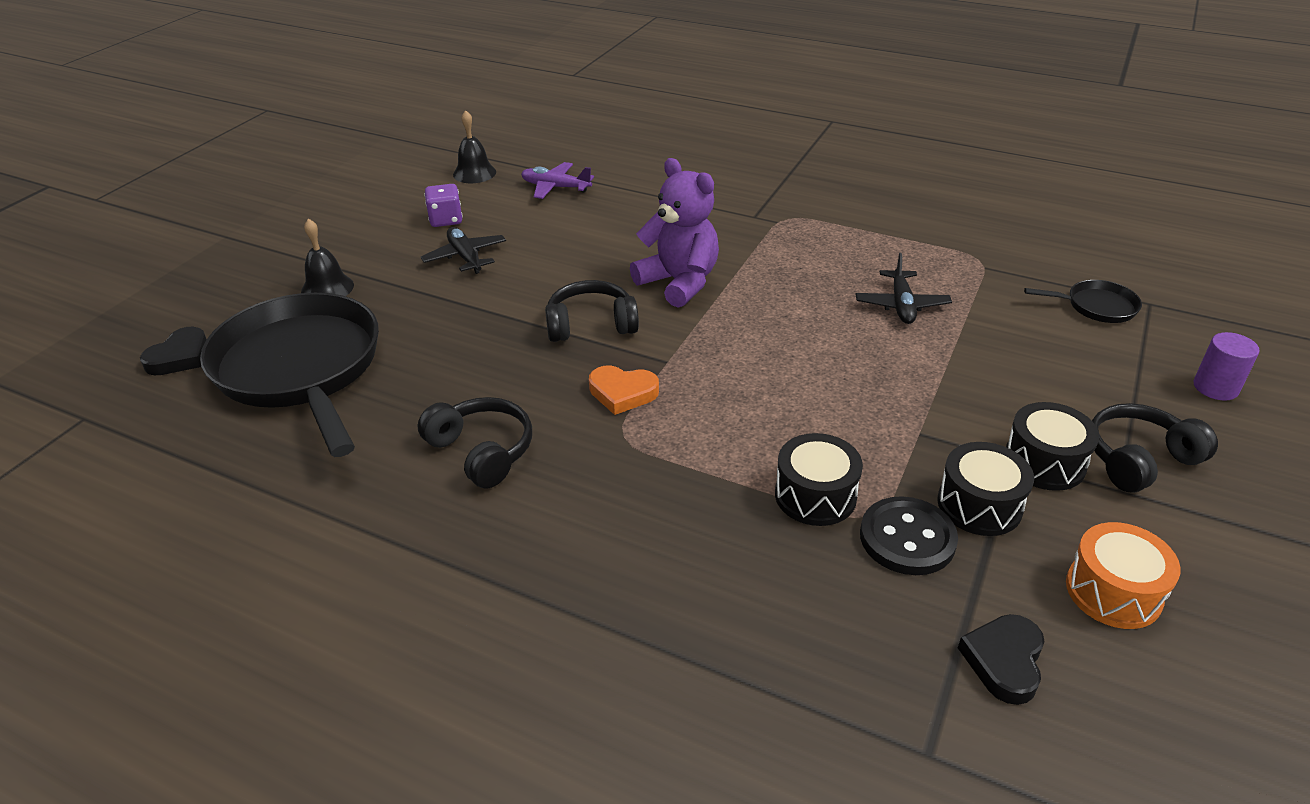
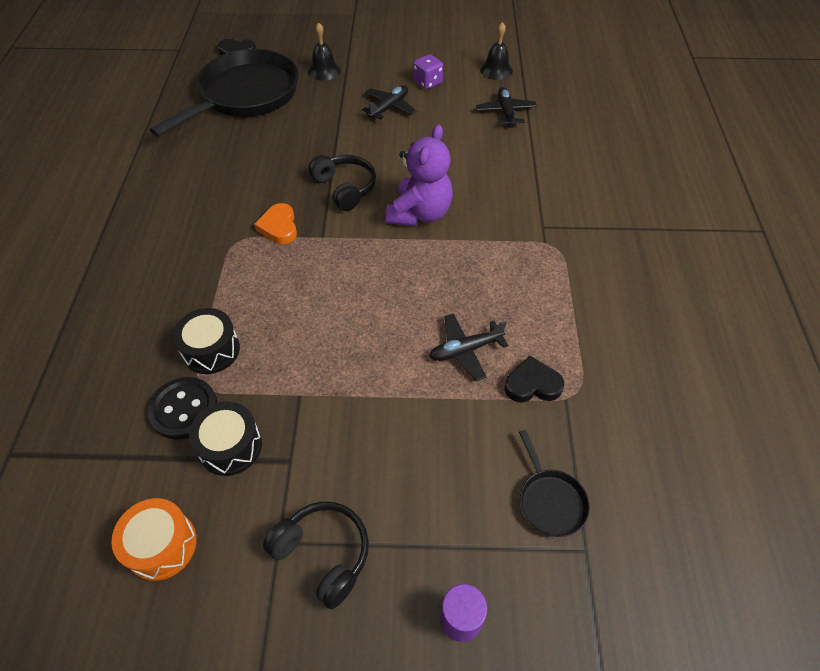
camera: 65 degrees right, 15 degrees up
(482, 451) = (201, 188): black headphones -> none
(555, 187) = (506, 112): purple plane -> black plane
(1004, 661) = (85, 483): black heart -> black heart (532, 384)
(1044, 462) = (294, 483): black drum -> none

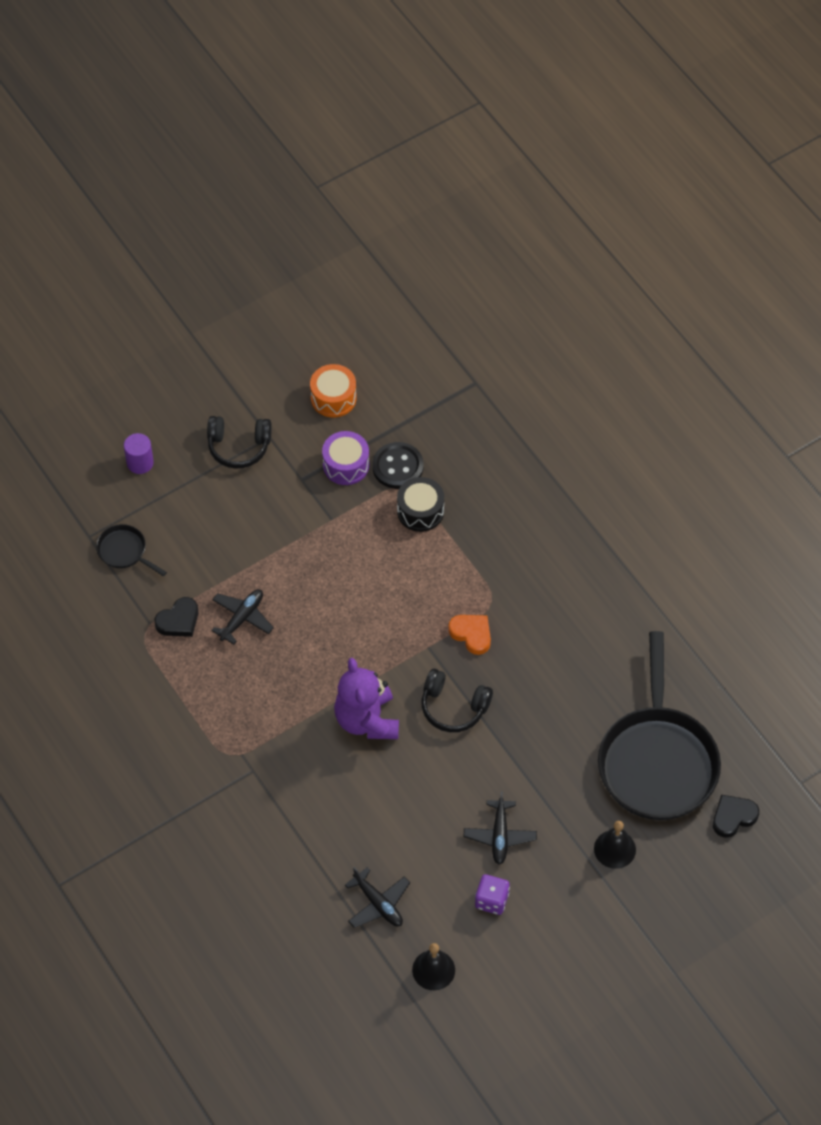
camera: 145 degrees right, 5 degrees up
(230, 446) = (346, 465): black drum -> purple drum

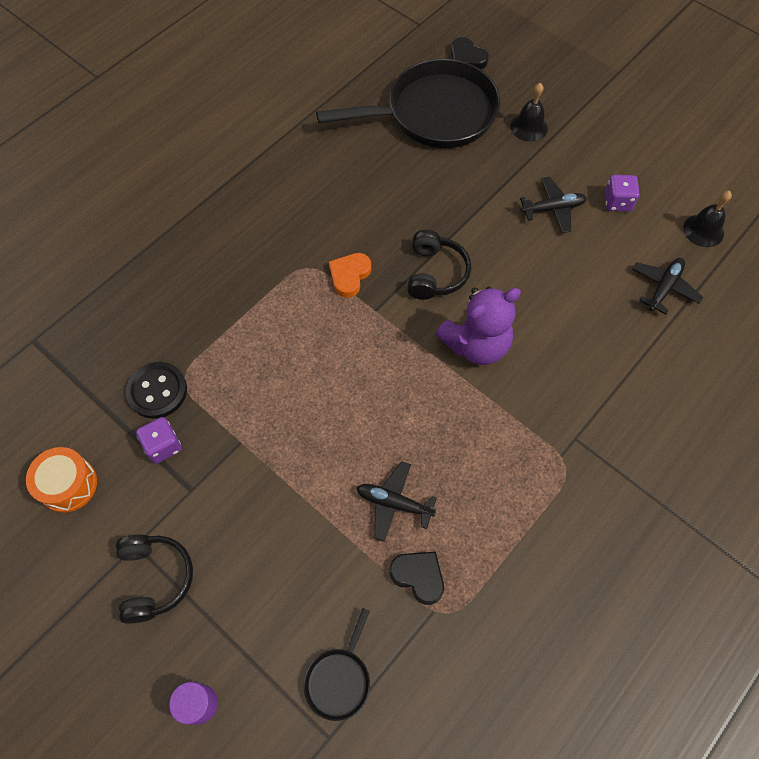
camera: 105 degrees left, 5 degrees up
(346, 465) = (163, 446): purple drum -> purple dice
(420, 511) = (212, 355): black drum -> none

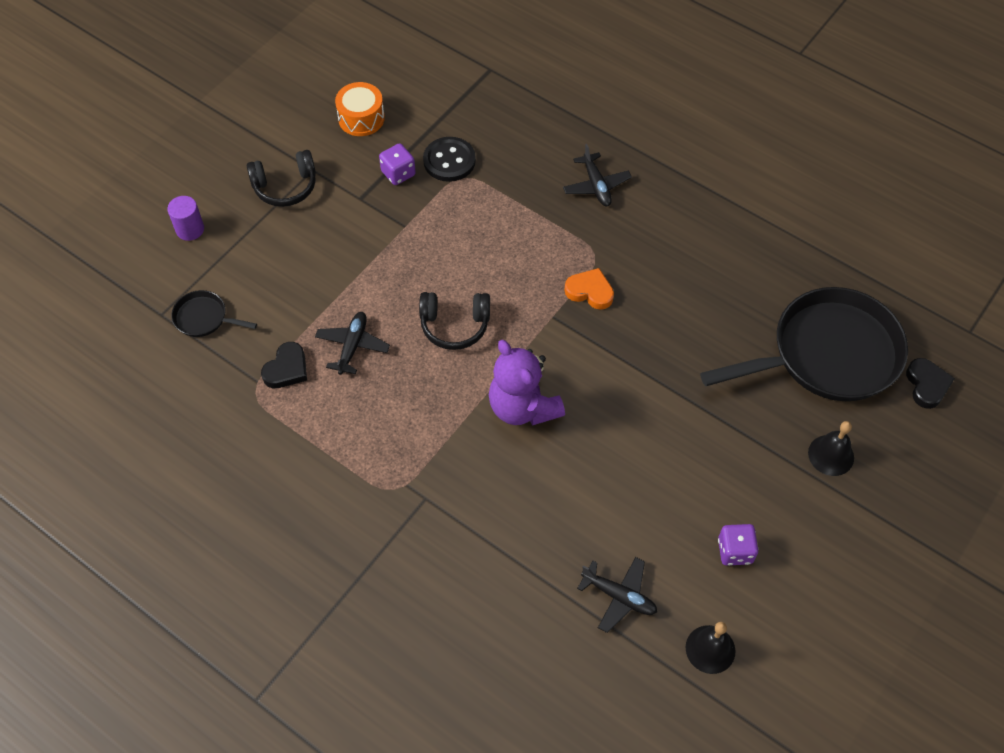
camera: 85 degrees right, 5 degrees down
(434, 113) = (827, 354): black pan -> black pan turned 90 degrees counterclockwise
(435, 273) = (604, 366): black headphones -> black headphones (454, 325)
(467, 58) = (927, 385): black heart -> black heart turned 135 degrees clockwise
(553, 209) = (711, 480): black plane -> black plane (596, 185)

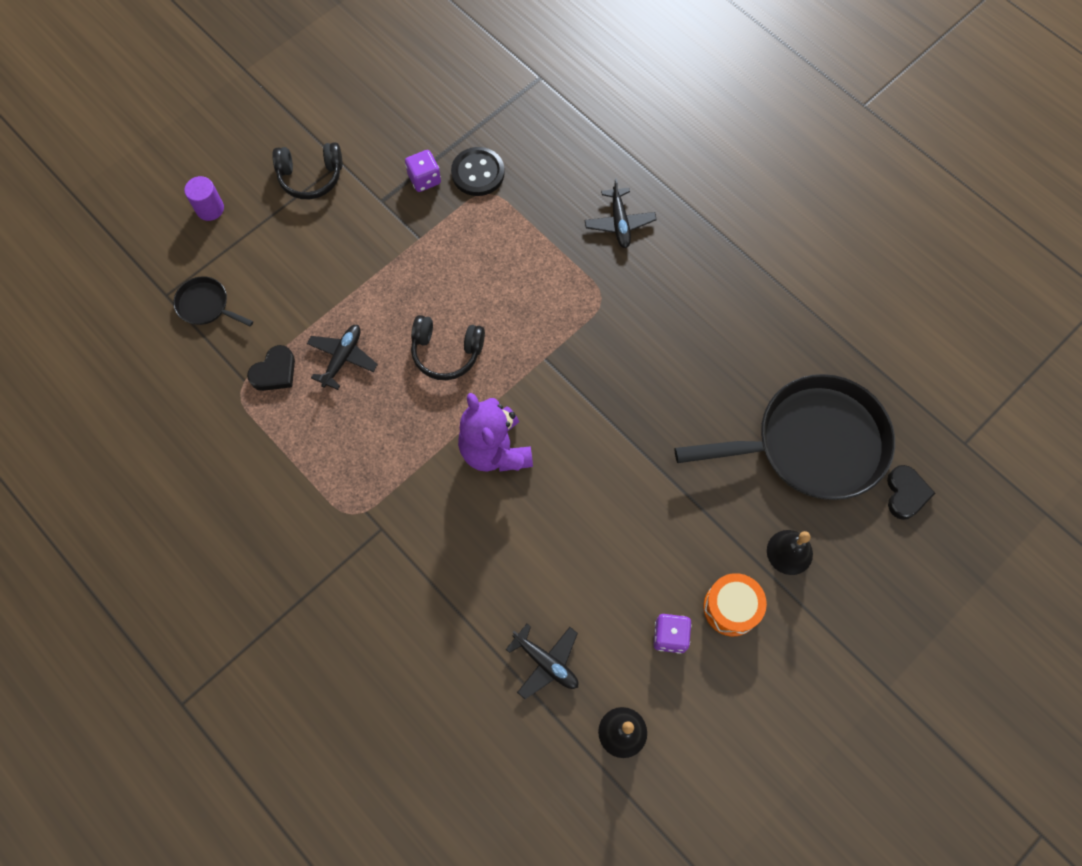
camera: 10 degrees right, 10 degrees up
(361, 118) = (400, 113): orange drum -> orange drum (731, 608)
(590, 291) = (588, 337): orange heart -> none

